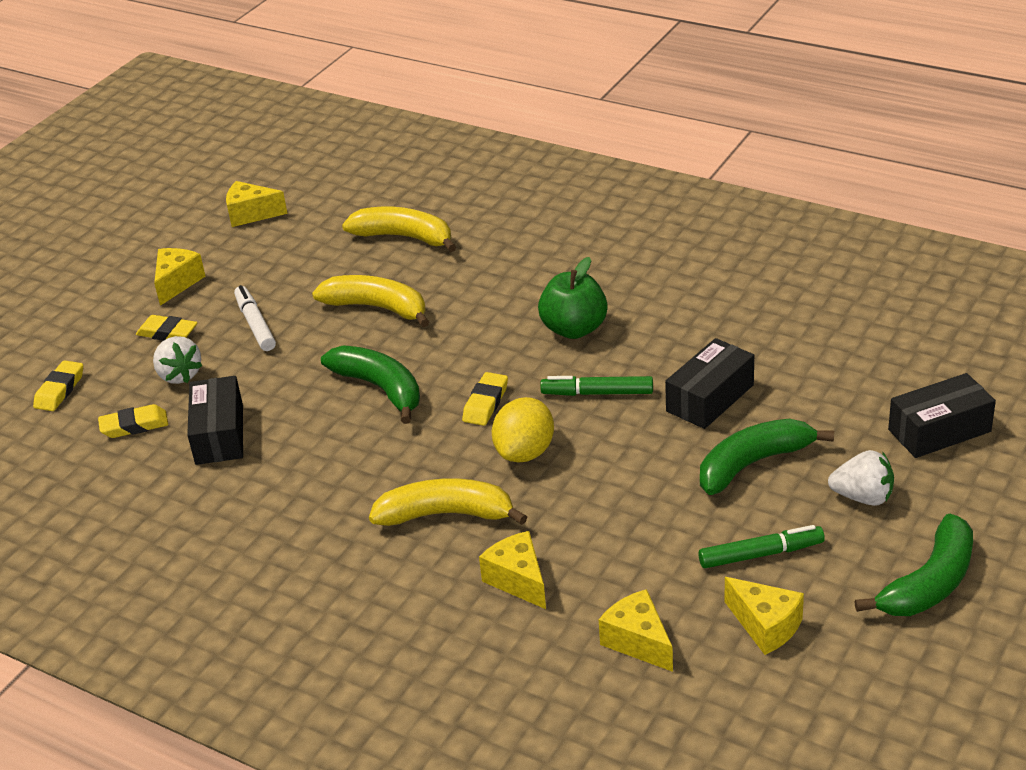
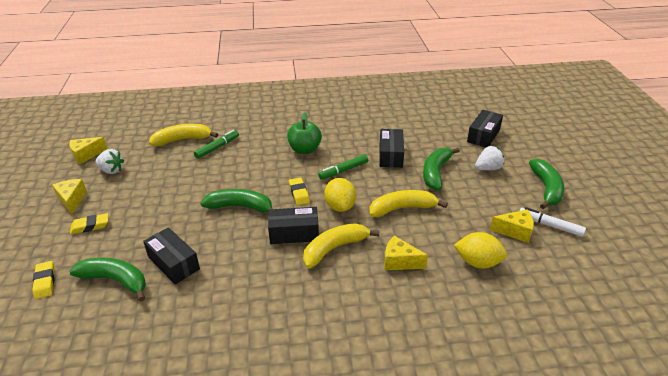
camera: 40 degrees left, 0 degrees up
(134, 426) = (115, 280): yellow eraser -> green banana
(179, 375) = (119, 244): white strawberry -> white strawberry (111, 170)
(255, 324) = (140, 203): white marker -> white marker (550, 225)
(377, 308) = (201, 173): yellow banana -> yellow banana (402, 208)
(413, 464) = (294, 233): none -> black box
(638, 641) = (478, 262): yellow cheese -> yellow lemon
(761, 554) = (479, 205): green marker -> green marker (217, 147)

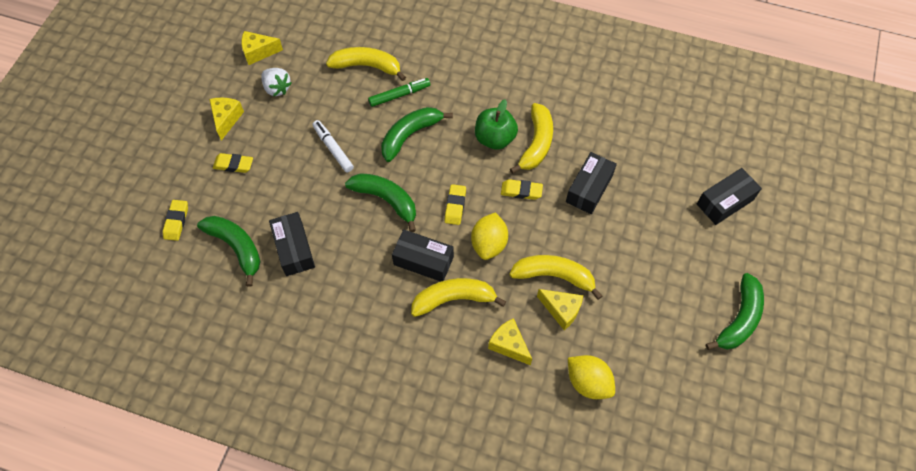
camera: 25 degrees right, 25 degrees up
(336, 144) = (536, 143): none -> yellow banana
(343, 170) = (521, 191): green marker -> yellow eraser
(436, 173) = (625, 239): green banana -> green banana (410, 135)
(488, 168) = (691, 258): white strawberry -> none
(515, 231) = (656, 362): yellow cheese -> yellow cheese (561, 310)
(550, 225) = (702, 371): white marker -> white marker (333, 149)

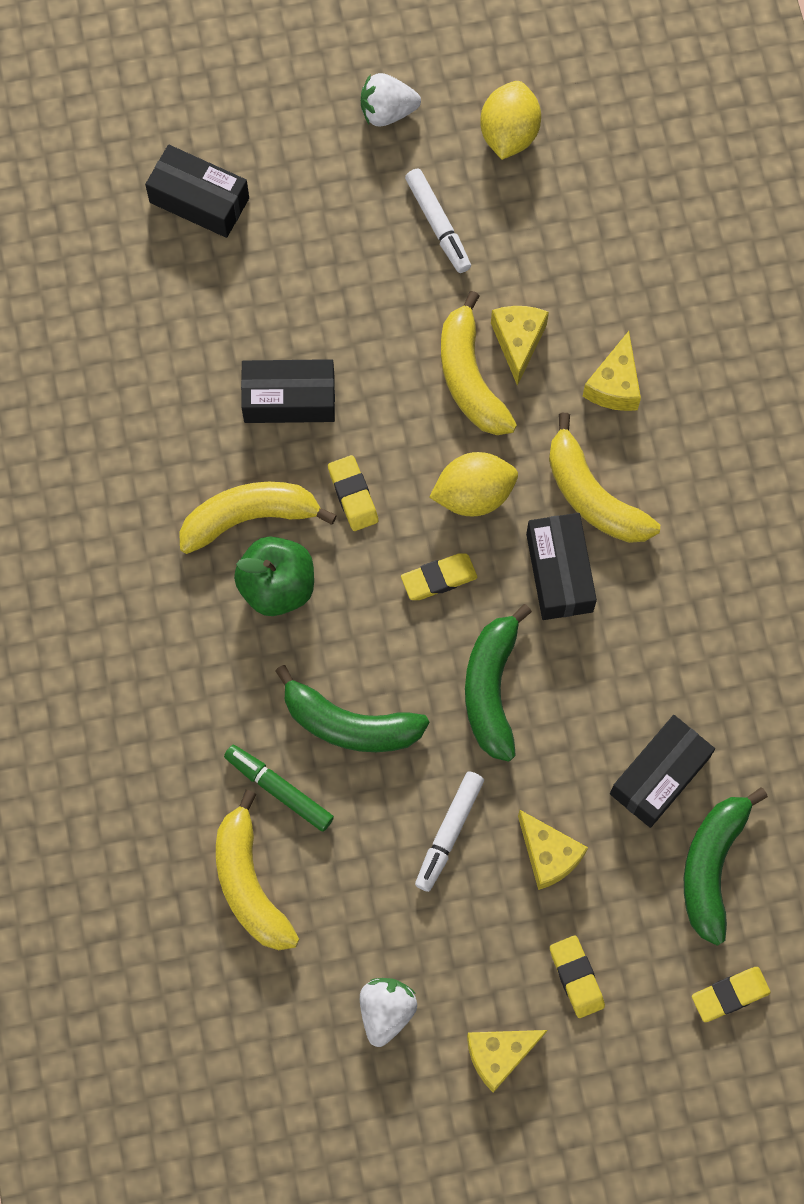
camera: 120 degrees left, 10 degrees up
(258, 52) = (329, 1101): yellow cheese -> yellow cheese (548, 855)
(588, 382) = (602, 259): yellow lemon -> yellow lemon (509, 134)
(653, 308) = (438, 225): none -> white marker
(739, 319) = (387, 111): green banana -> white strawberry

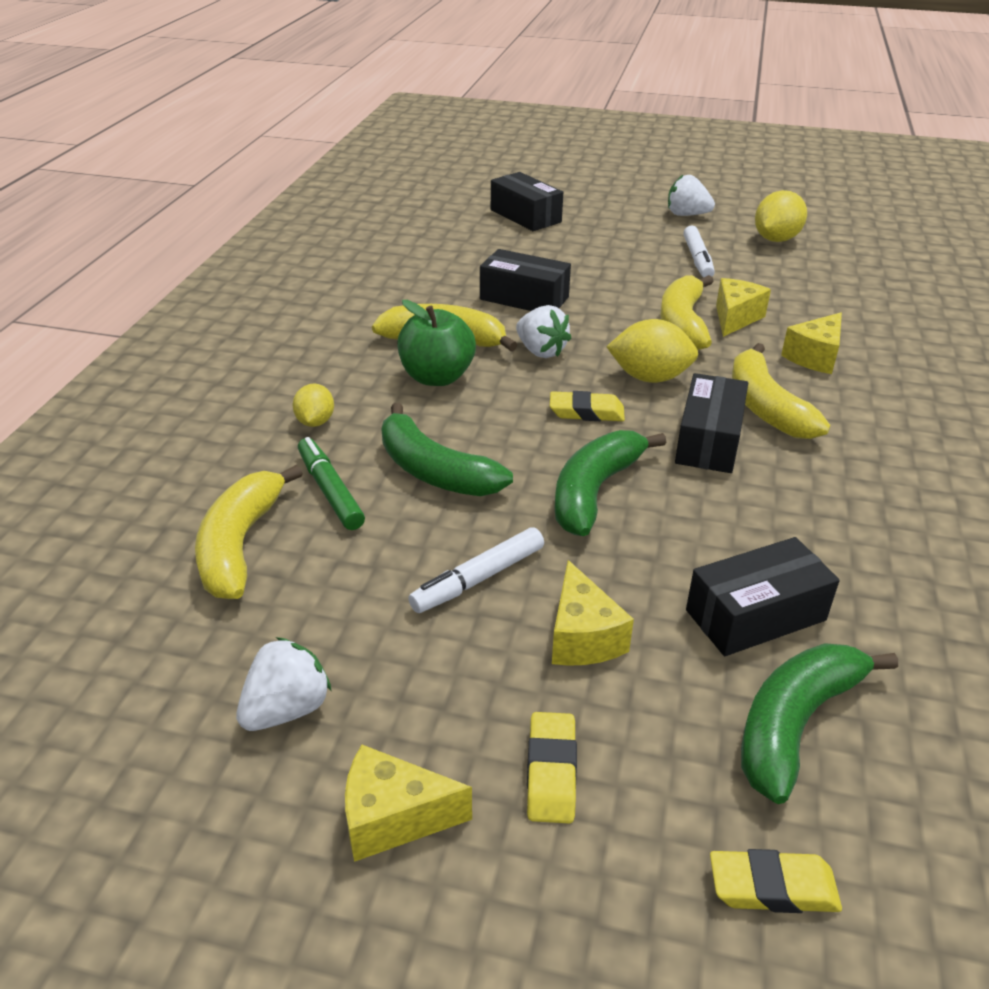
camera: 25 degrees right, 35 degrees down
(208, 706) = (315, 422): none -> yellow lemon
(353, 495) = (541, 351): yellow eraser -> white strawberry

